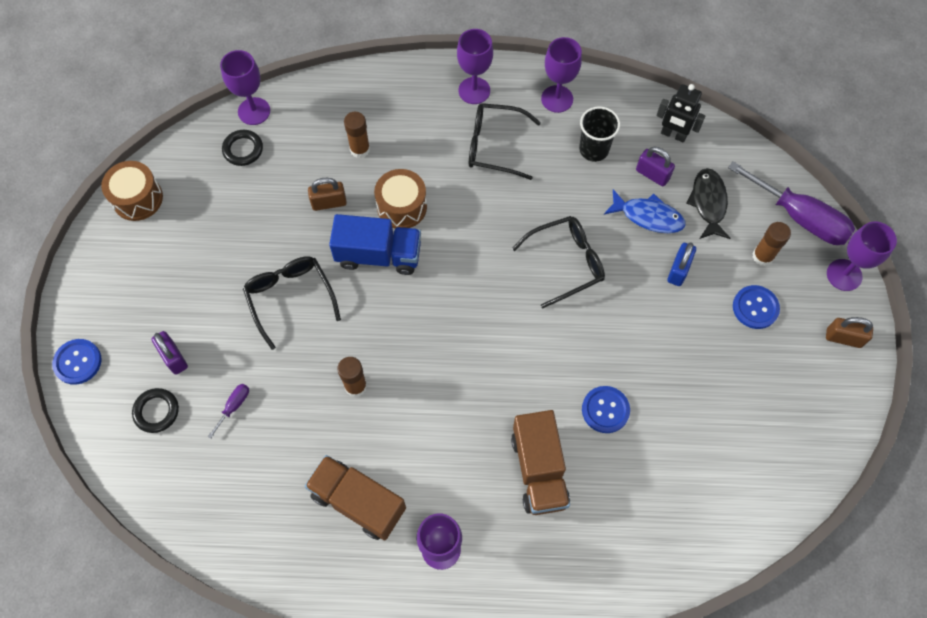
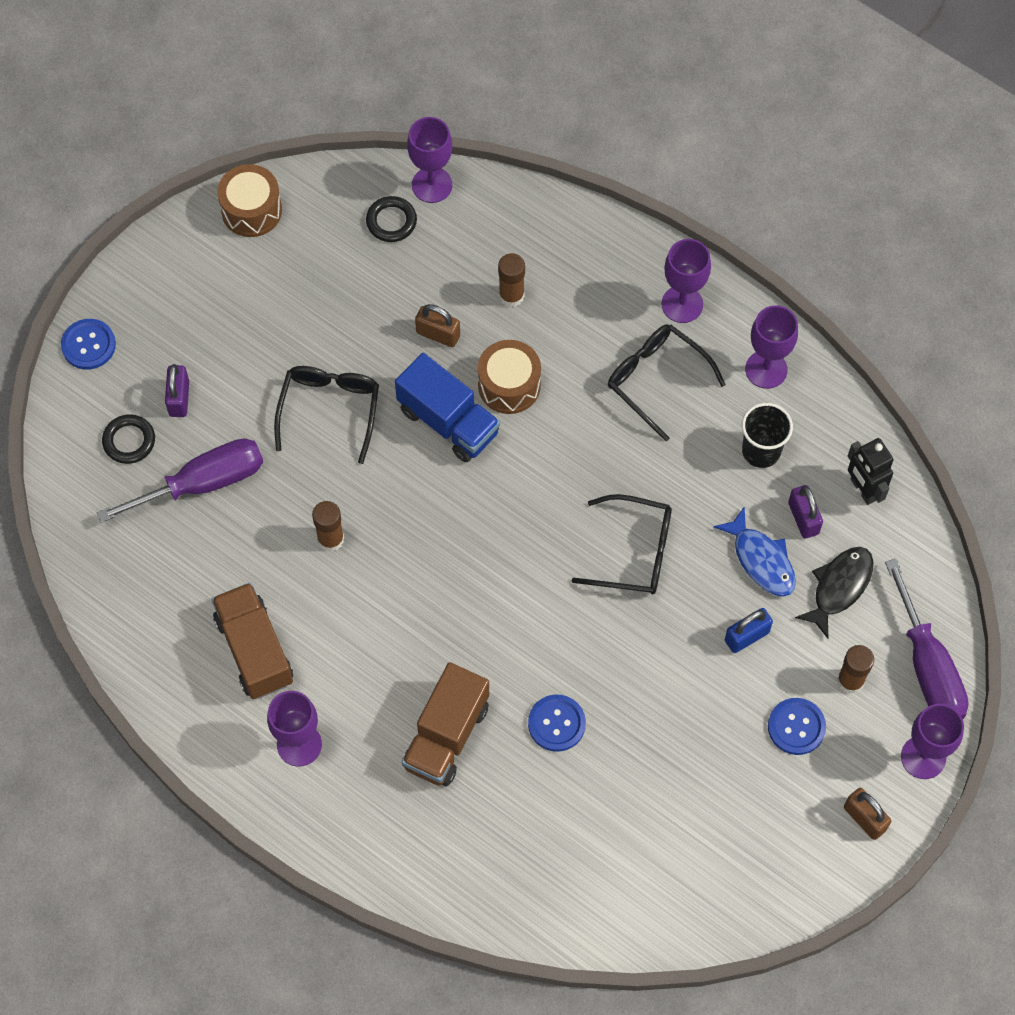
camera: 35 degrees right, 0 degrees up
(234, 406) = (203, 483): purple screwdriver -> purple screwdriver, size x2.38

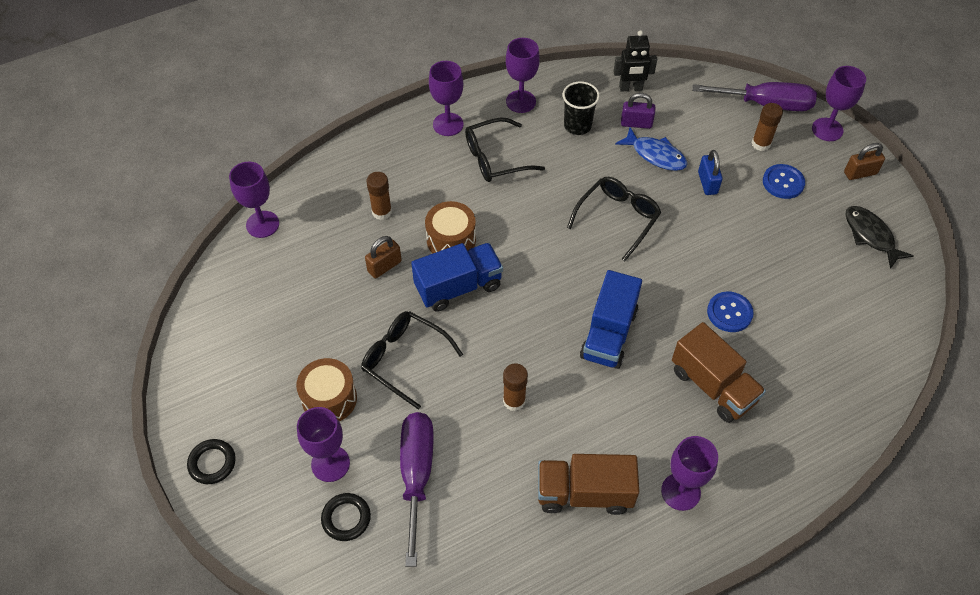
camera: 65 degrees left, 10 degrees down
(88, 345) = (237, 517): blue button -> none
(179, 398) = (330, 463): purple padlock -> purple goblet
(251, 210) = (199, 346): brown drum -> brown drum (329, 399)
(391, 221) = (274, 260): black ring -> black ring (212, 463)
(462, 603) = (608, 334): none -> blue truck
(761, 560) = (655, 155): blue fish -> blue fish turned 45 degrees clockwise
(839, 587) = (693, 125): black fish -> black fish (870, 236)

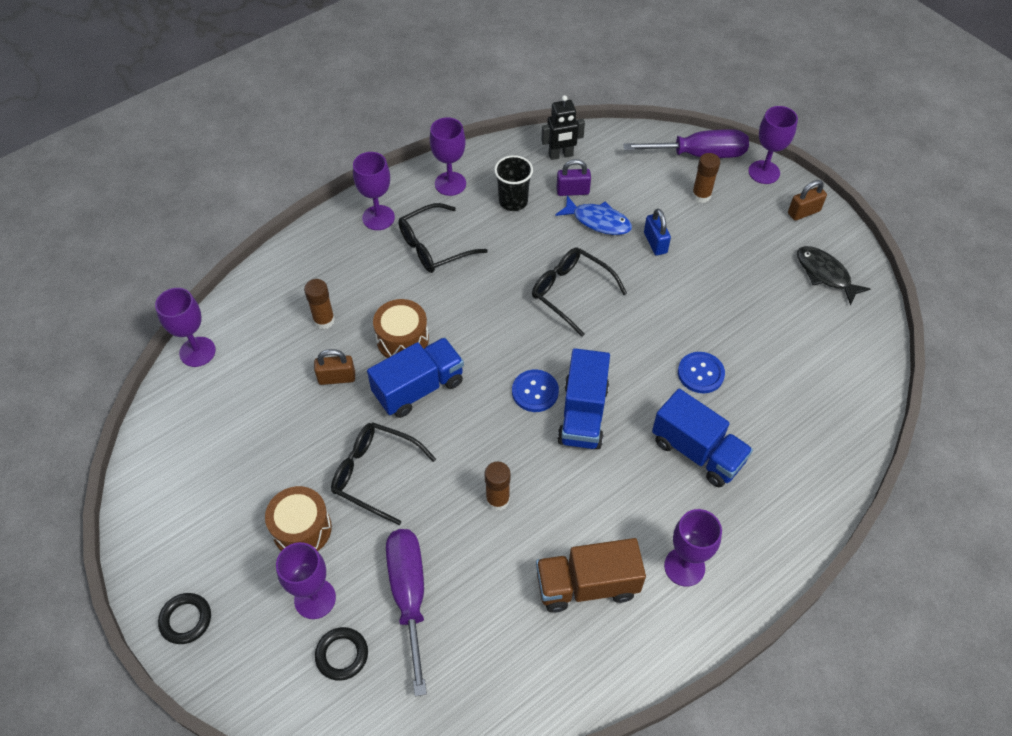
camera: 10 degrees left, 0 degrees up
(384, 266) = (337, 378): brown padlock -> brown padlock turned 45 degrees clockwise
(617, 218) = (571, 292): black glasses -> black glasses turned 75 degrees counterclockwise
(713, 386) = (697, 451): brown truck -> blue truck
(783, 182) = (730, 232): blue button -> blue button (535, 392)

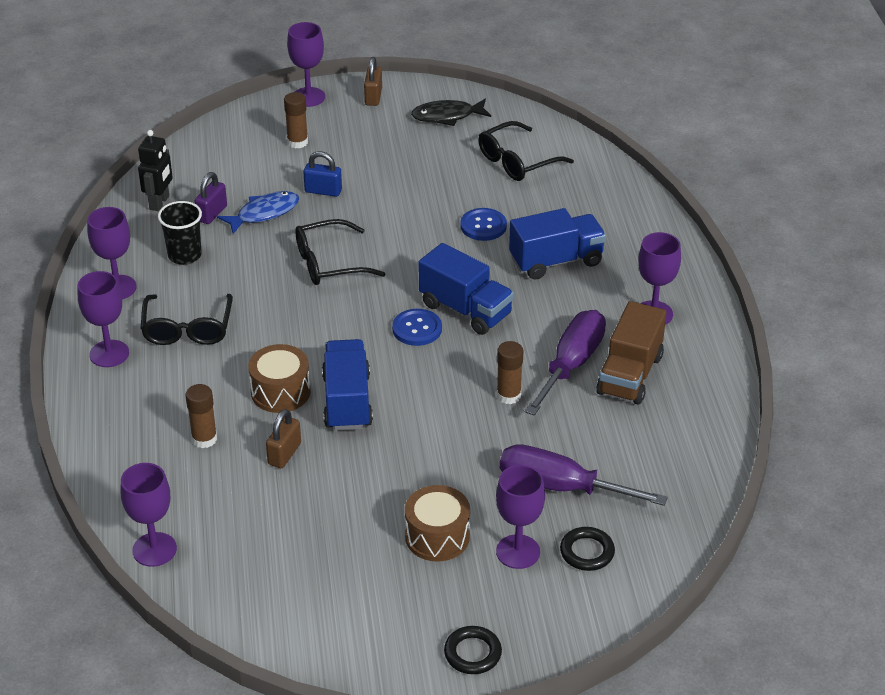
camera: 60 degrees left, 15 degrees down
(375, 474) = (417, 465): black glasses -> black glasses (517, 161)
(699, 154) = (250, 122): purple screwdriver -> purple screwdriver (571, 364)

